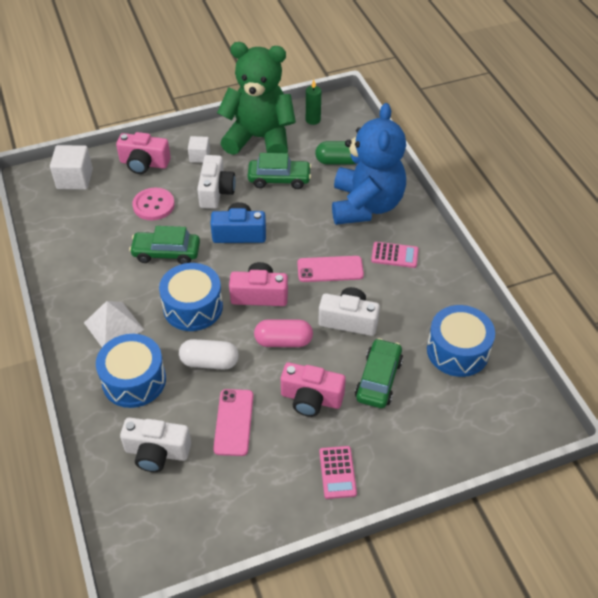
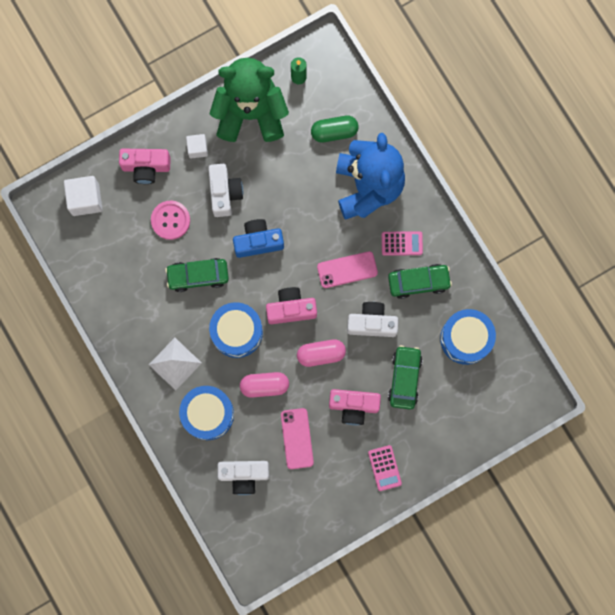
camera: 10 degrees left, 30 degrees up
(209, 362) = (264, 385): white capsule -> pink capsule
(279, 179) = (281, 166): green car -> green car (418, 282)

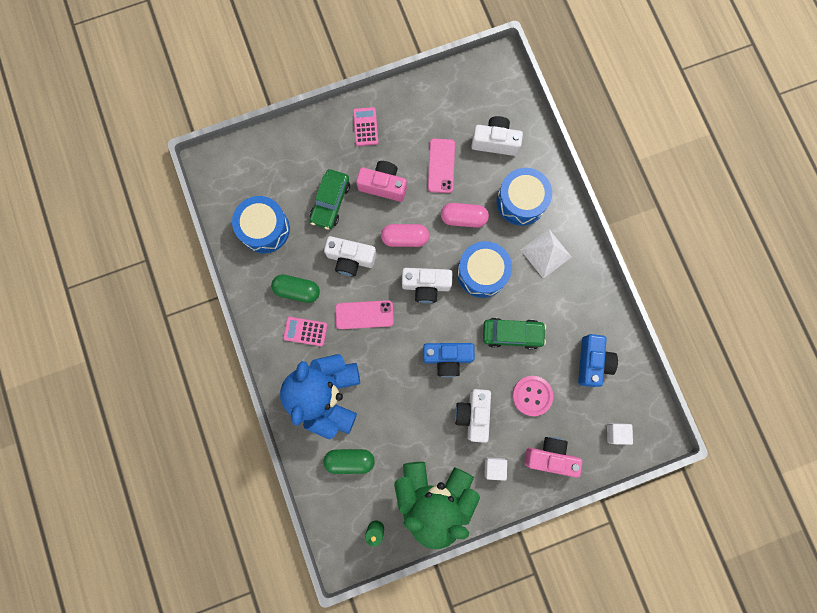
camera: 170 degrees left, 0 degrees up
(85, 199) = (616, 433): white cube -> white cube, size x0.61
(116, 262) = (592, 362): none -> blue camera
(291, 309) = (426, 286): pink camera -> white camera
(418, 282) = (297, 290): green car -> green capsule

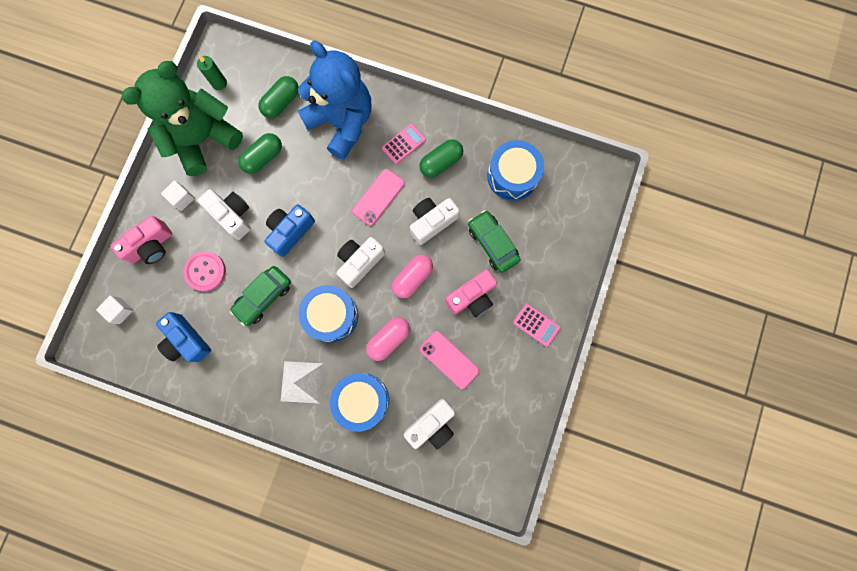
camera: 130 degrees right, 0 degrees up
(407, 433) = (263, 157): none -> green capsule

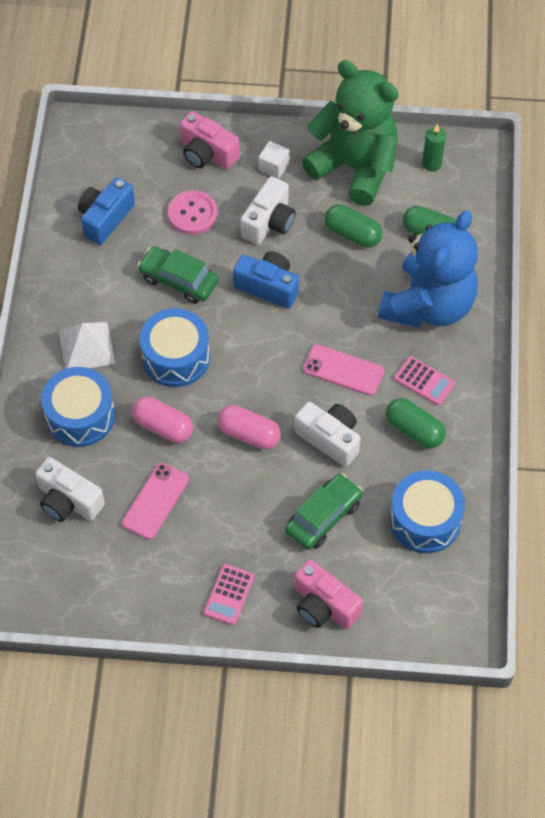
camera: 75 degrees right, 20 degrees down
(120, 311) = (122, 146): white cube -> none
(360, 262) = (252, 371): white camera -> none
(472, 297) = (244, 509): pink camera -> pink camera (324, 605)

